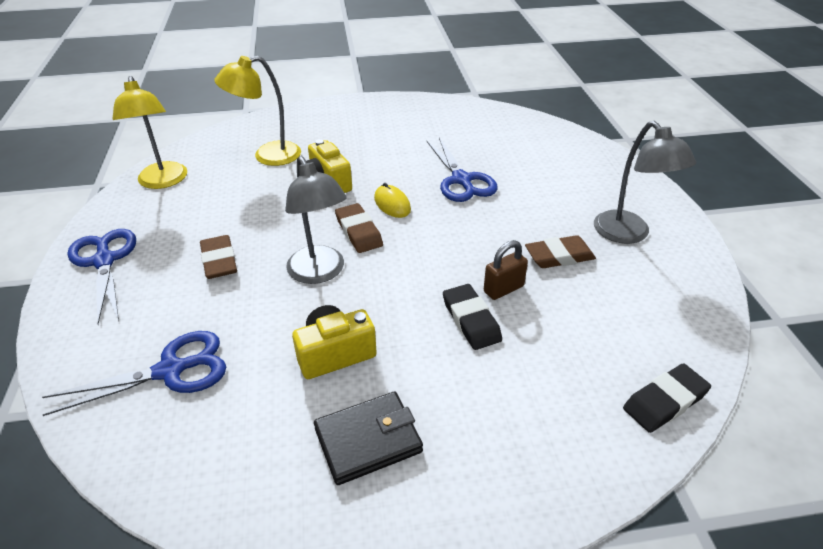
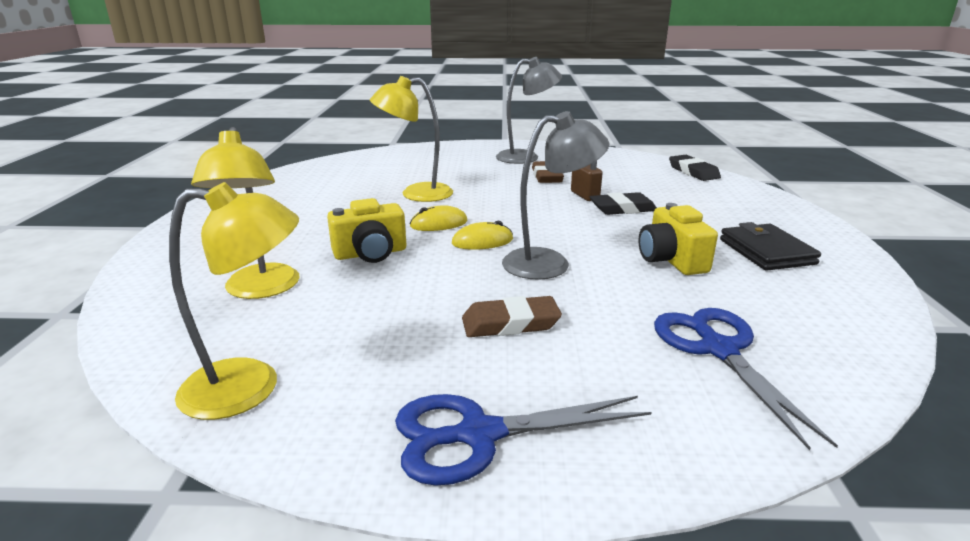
camera: 80 degrees left, 15 degrees down
(358, 232) = (482, 241): brown eraser -> yellow mouse
(461, 180) = (416, 194): blue scissors -> yellow lamp

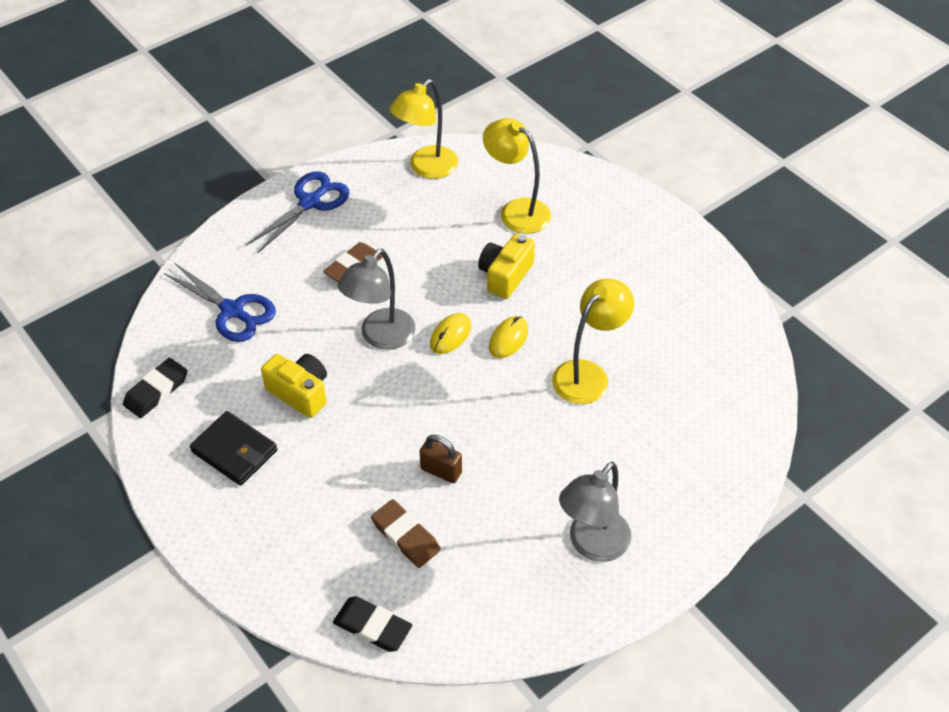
camera: 140 degrees right, 25 degrees up
(547, 176) = (516, 497): brown eraser -> brown eraser (405, 536)
(622, 209) = (387, 462): black eraser -> black eraser (156, 391)

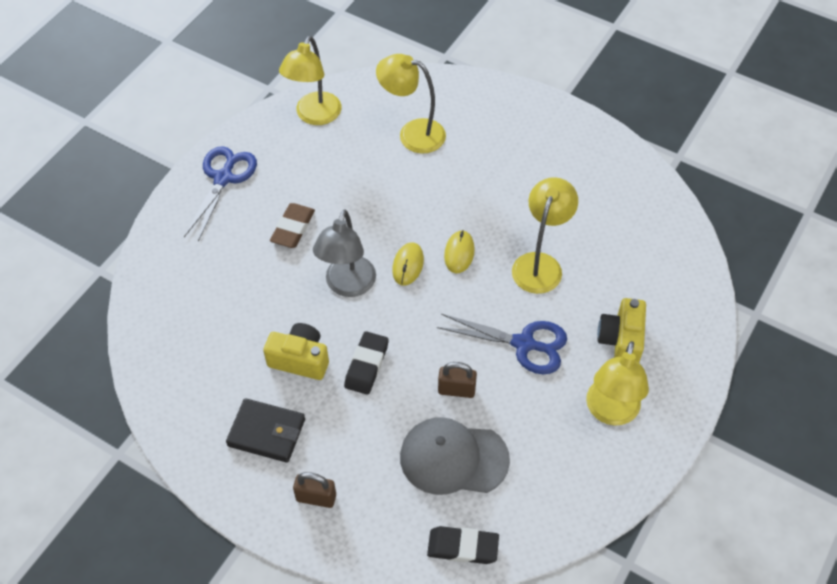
camera: 20 degrees left, 5 degrees up
(156, 391) = (166, 400): black eraser -> black eraser (366, 365)
(232, 311) = (201, 302): blue scissors -> blue scissors (524, 344)
(251, 528) = (316, 497): none -> brown padlock
(405, 536) = (453, 458): brown eraser -> grey cap
(505, 275) = (430, 196): yellow camera -> yellow camera (621, 340)
(592, 545) = (610, 412): grey lamp -> yellow lamp

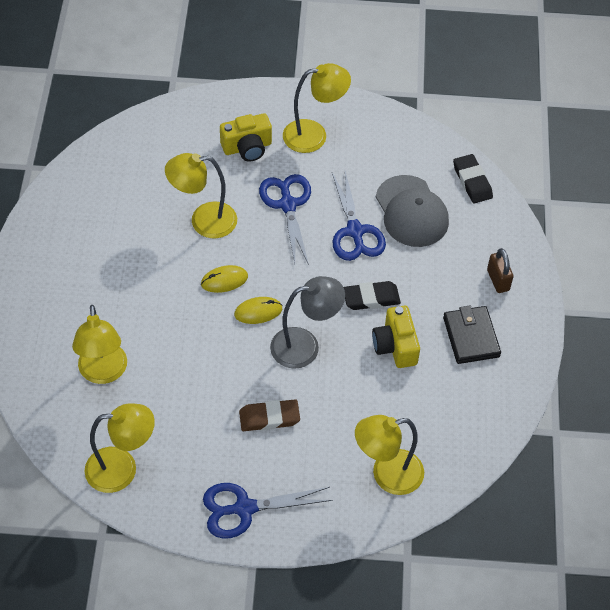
camera: 120 degrees left, 0 degrees up
(178, 289) = (387, 475): none -> yellow lamp
(456, 390) = (355, 231): brown padlock -> blue scissors

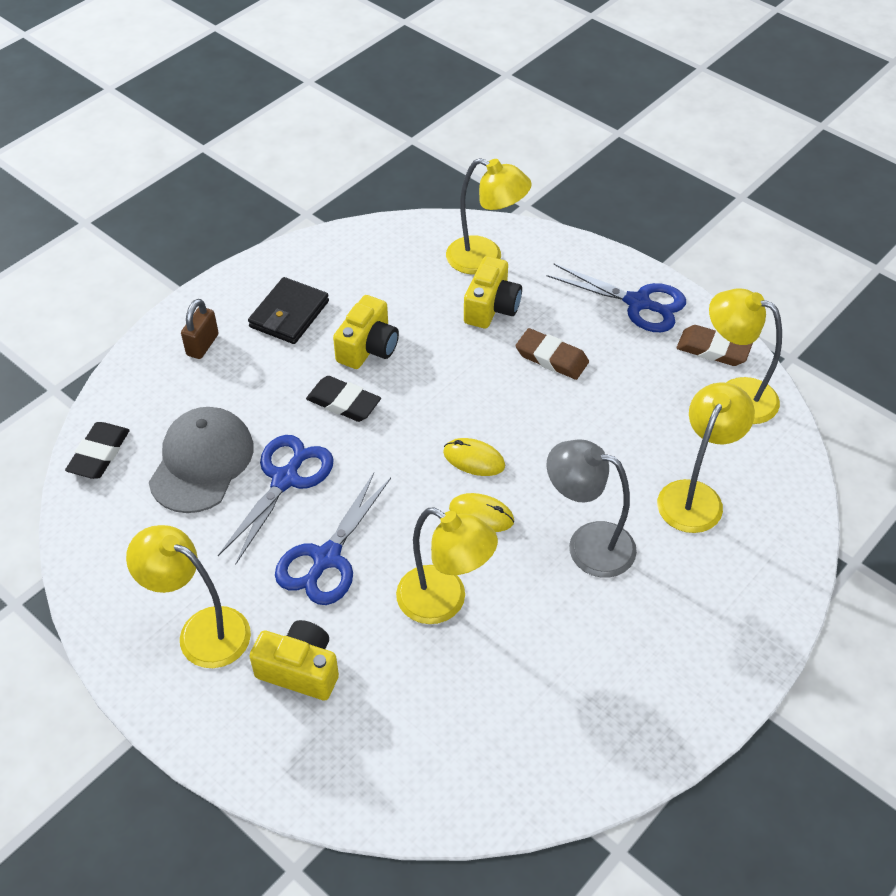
camera: 140 degrees left, 5 degrees down
(161, 501) = (713, 349): none -> brown eraser
(305, 346) = (456, 398): grey lamp -> grey lamp (587, 544)
(345, 433) = (491, 307): none -> yellow camera

